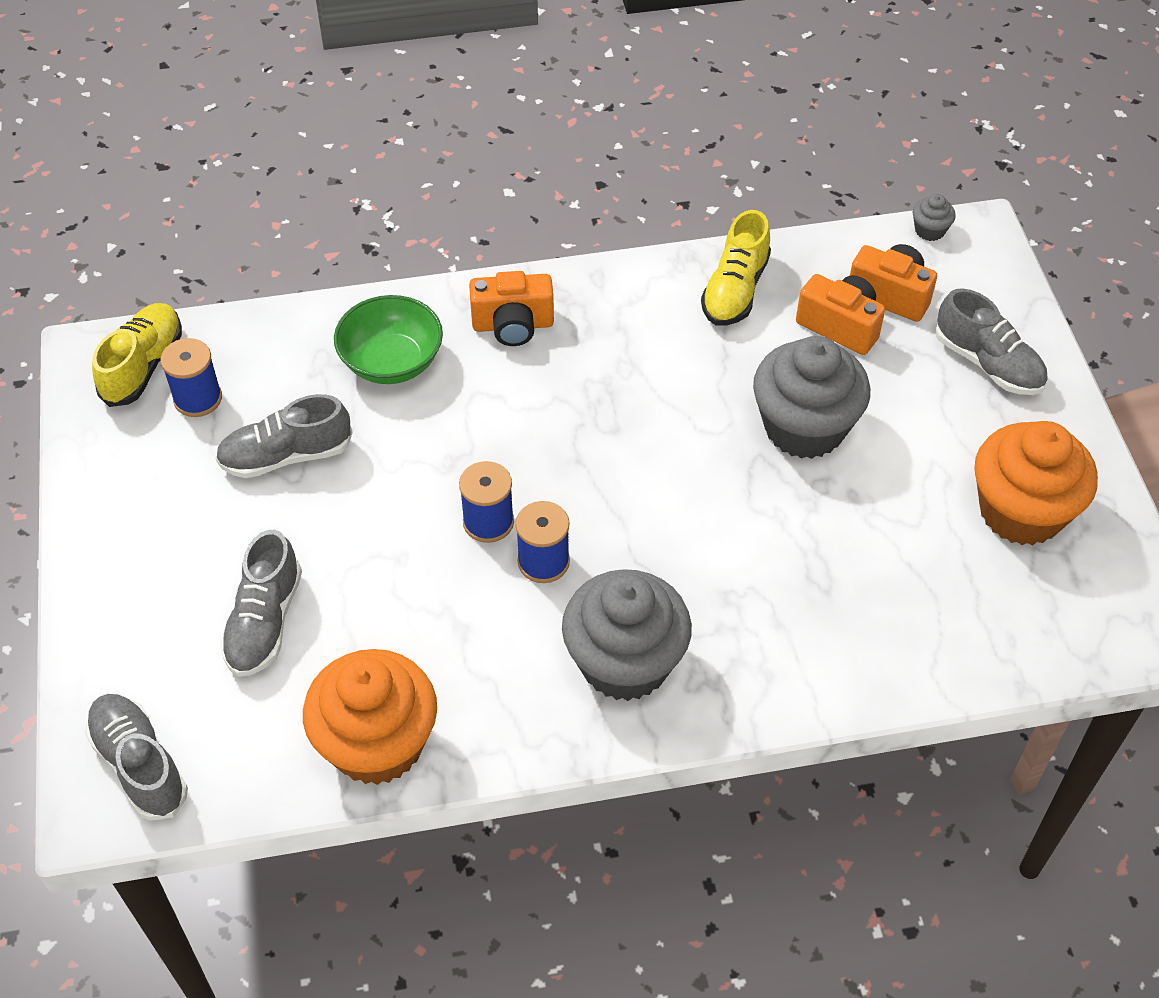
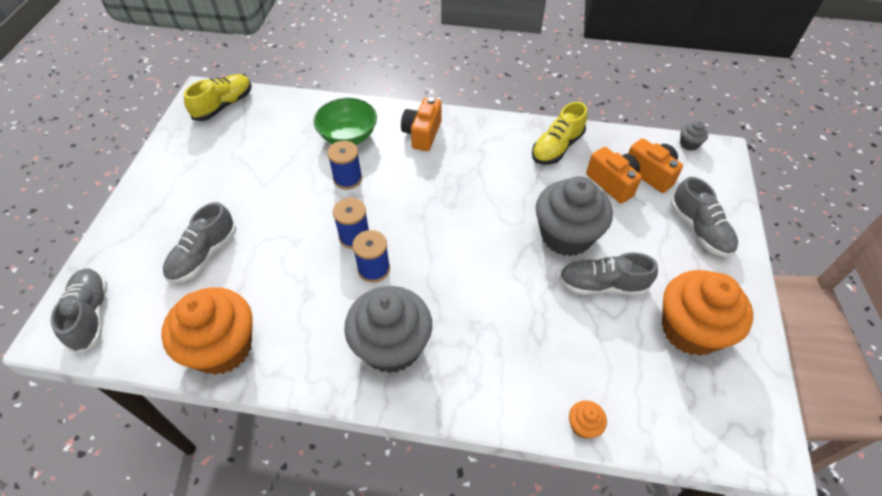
camera: 20 degrees right, 0 degrees up
(198, 398) = (240, 128): blue spool -> blue spool (347, 179)
(286, 456) = (267, 169): grey shoe -> grey shoe (602, 285)
(513, 325) = (422, 134): orange camera -> orange camera turned 90 degrees clockwise
(927, 680) = (583, 425): none -> orange cupcake

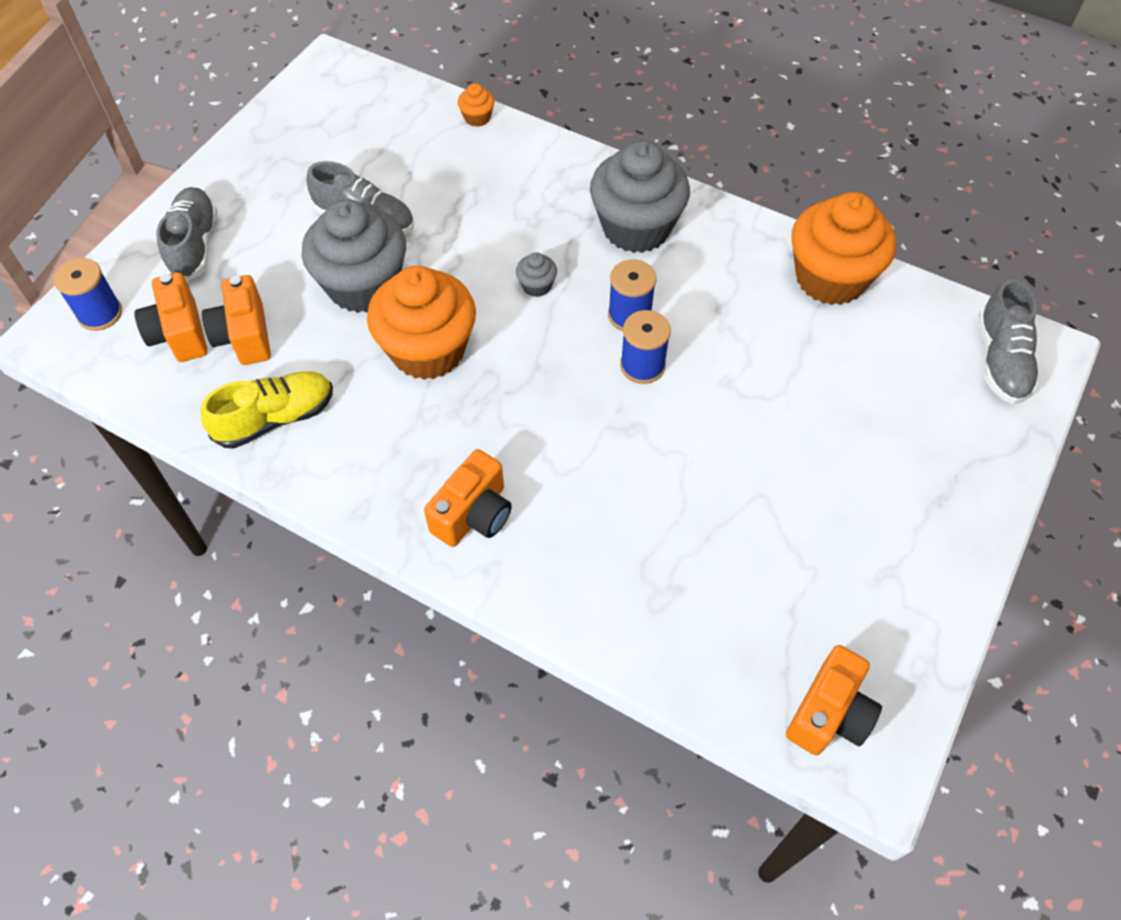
camera: 160 degrees left, 5 degrees up
(204, 255) = (857, 400): grey shoe -> none
(224, 105) = (829, 713): yellow shoe -> orange camera
(347, 179) = (627, 463): blue spool -> blue spool (100, 313)
(348, 136) = (602, 551): green bowl -> none
(689, 144) = (78, 362): grey cupcake -> grey cupcake (536, 286)
(690, 330) = (309, 156): orange cupcake -> orange cupcake (428, 350)

